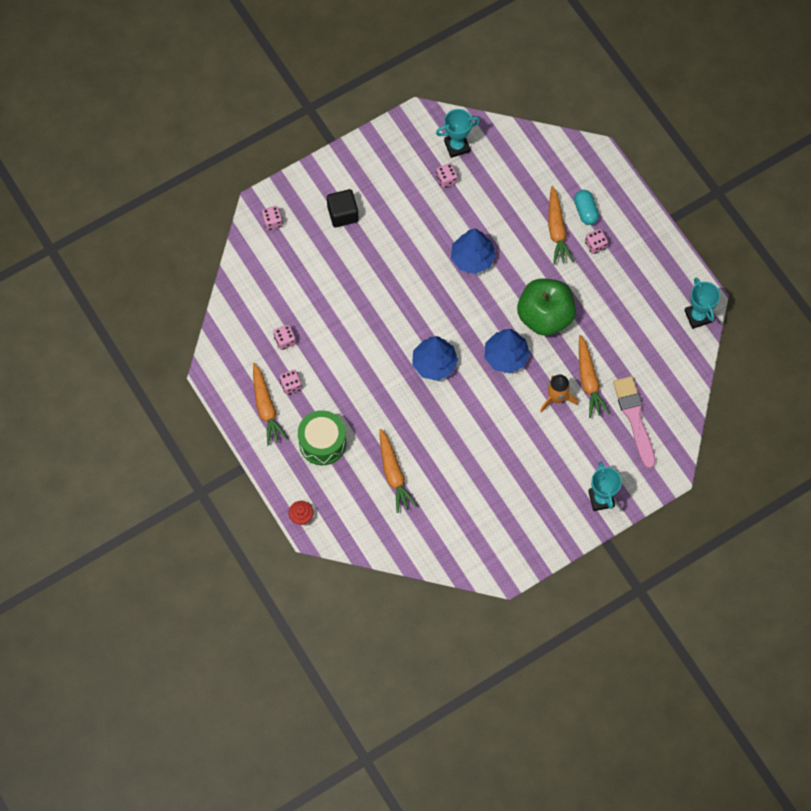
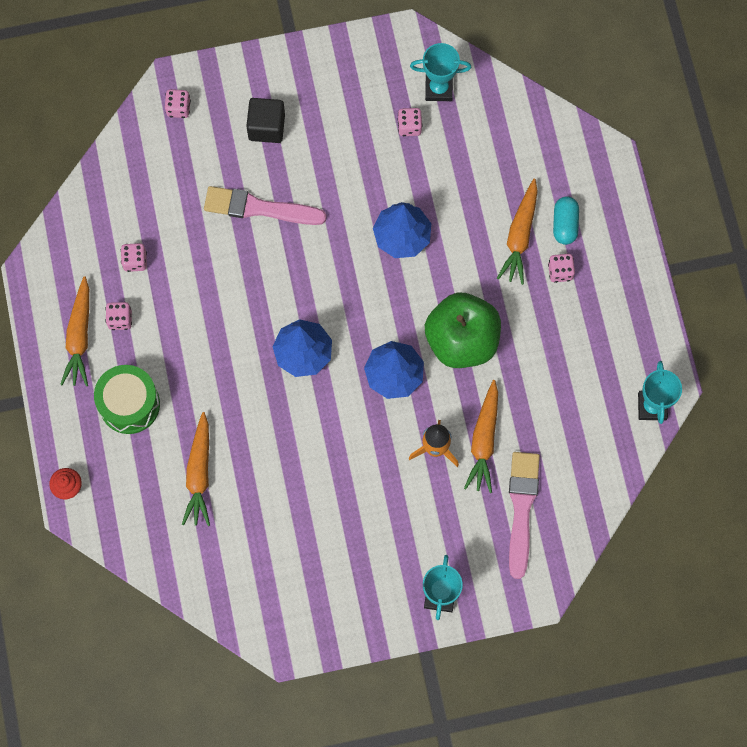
camera: 20 degrees right, 5 degrees up
(360, 273) = (259, 208): none -> pink brush

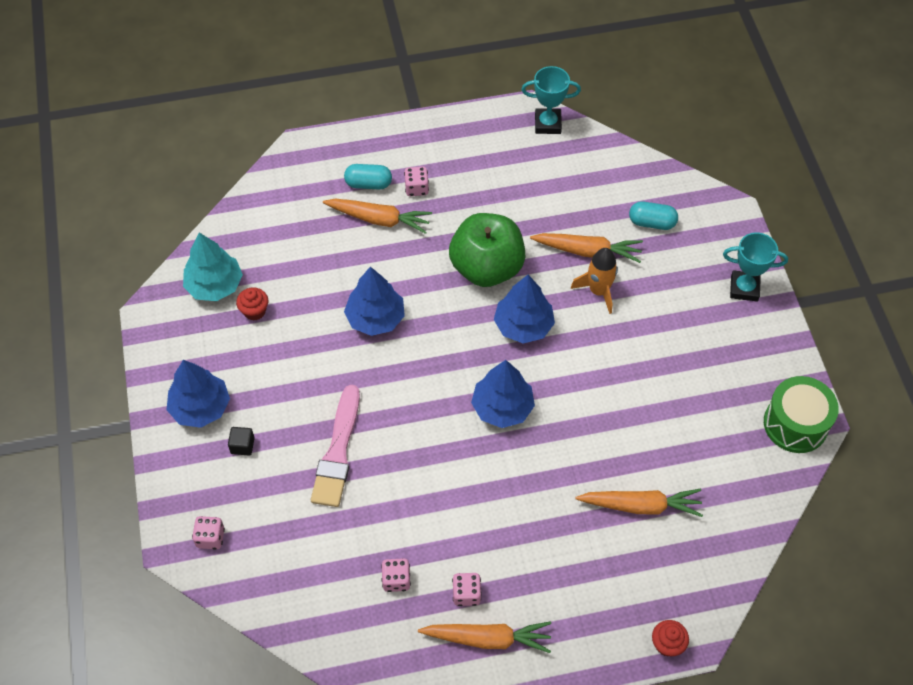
camera: 90 degrees left, 15 degrees down
(129, 404) = (566, 580): green drum -> green drum (795, 424)
(266, 127) = (242, 445): black cube -> black cube, size x0.57
(306, 88) = (200, 407): none -> blue tree
(409, 126) = (254, 311): pink dice -> red cupcake
(438, 89) = (214, 285): turquoise trophy -> turquoise tree
(521, 508) = (652, 222): pink brush -> turquoise capsule

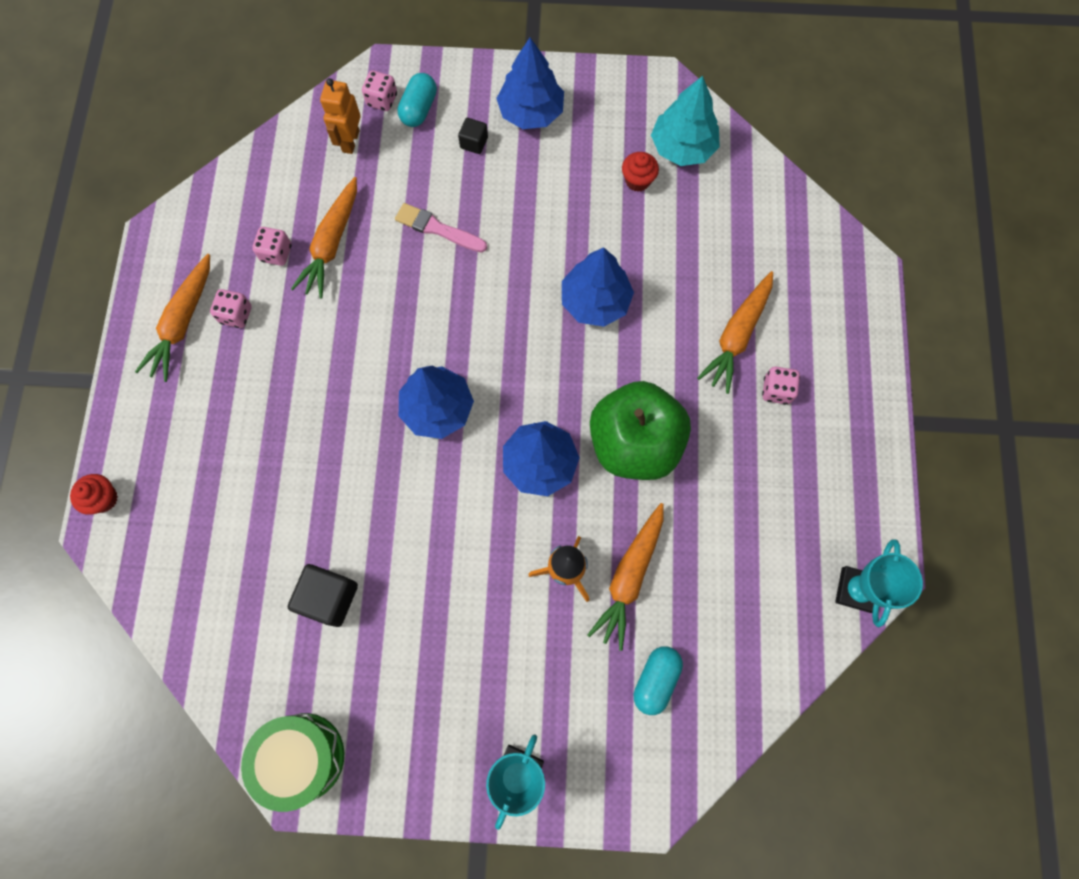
camera: 105 degrees right, 15 degrees up
(262, 552) = (350, 141): none -> orange robot
(338, 452) = (437, 229): pink brush -> pink brush, size x0.66
(368, 184) = (795, 335): turquoise capsule -> turquoise capsule (419, 109)
(640, 506) = (265, 524): orange carrot -> orange carrot (332, 244)
(678, 441) = (329, 597): none -> black cube

